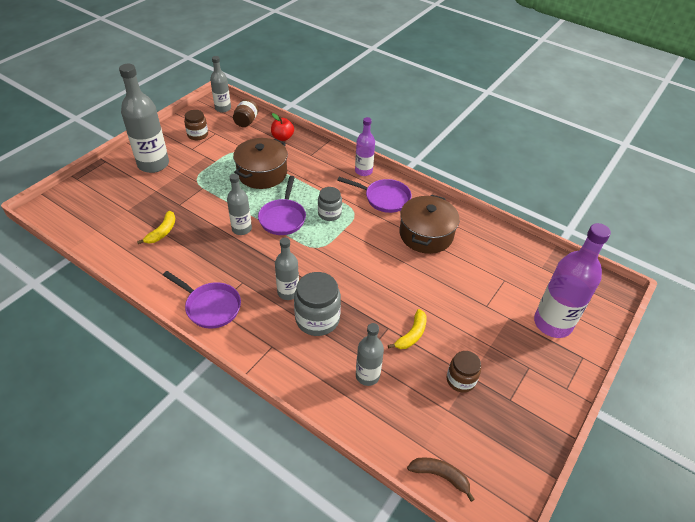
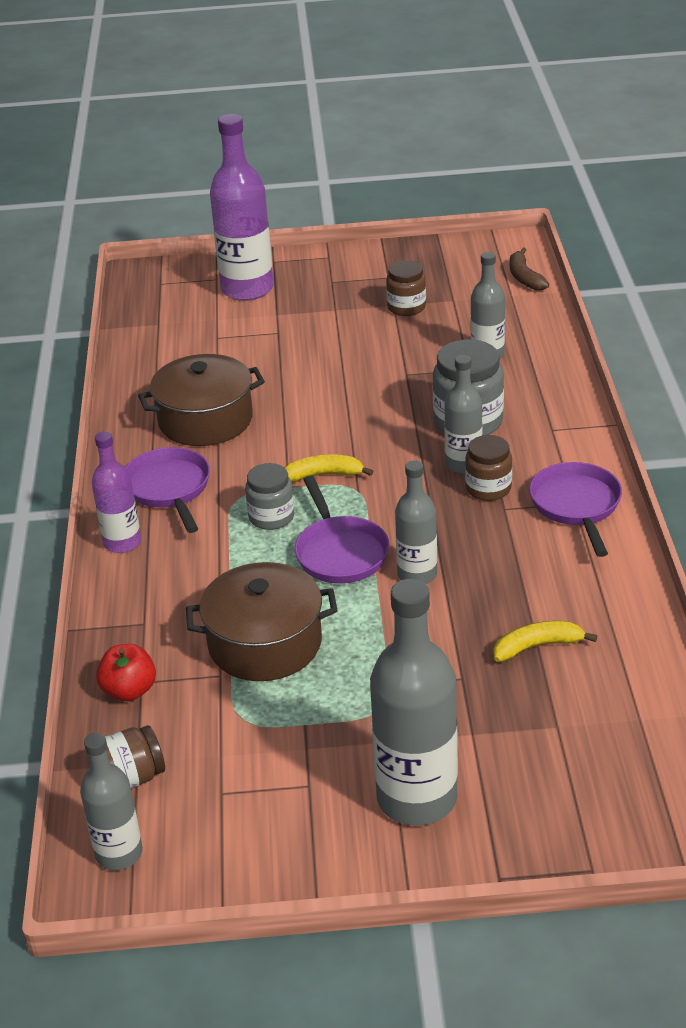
camera: 125 degrees left, 10 degrees down
(198, 135) = (256, 814): brown jar -> brown jar (488, 488)
(283, 218) = (340, 552): purple pan -> purple pan turned 105 degrees clockwise
(412, 334) = (392, 356): yellow banana -> yellow banana (323, 475)

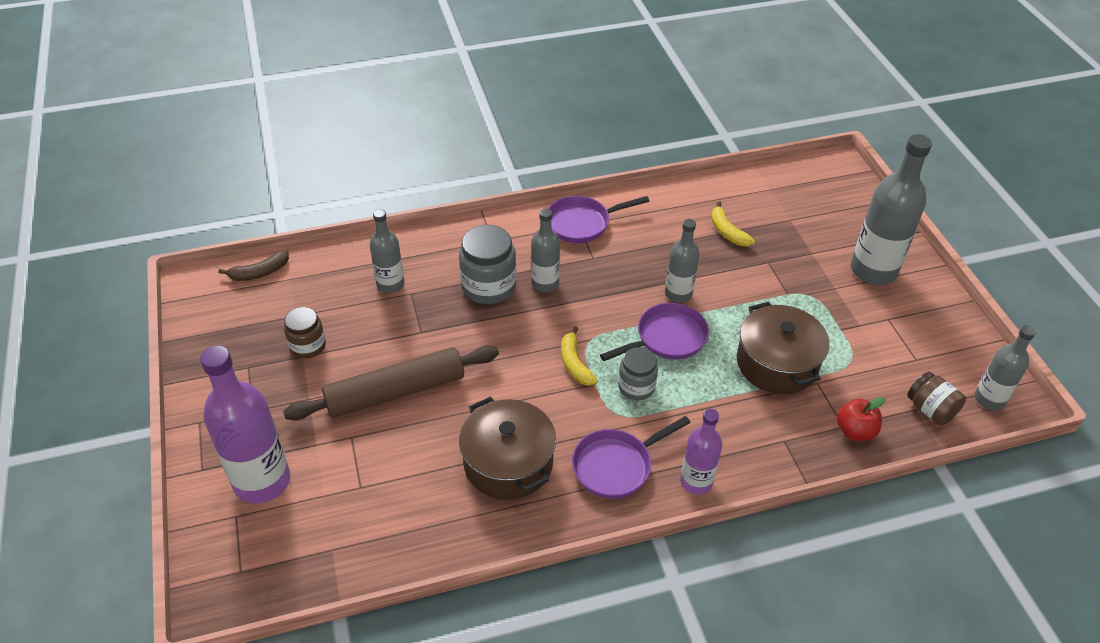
camera: 105 degrees left, 10 degrees up
(325, 357) = (395, 392): none -> brown rolling pin
(488, 488) = (572, 267): brown jar -> none

